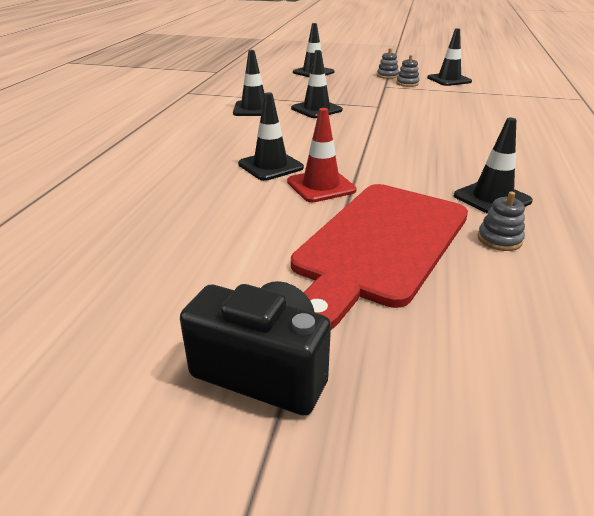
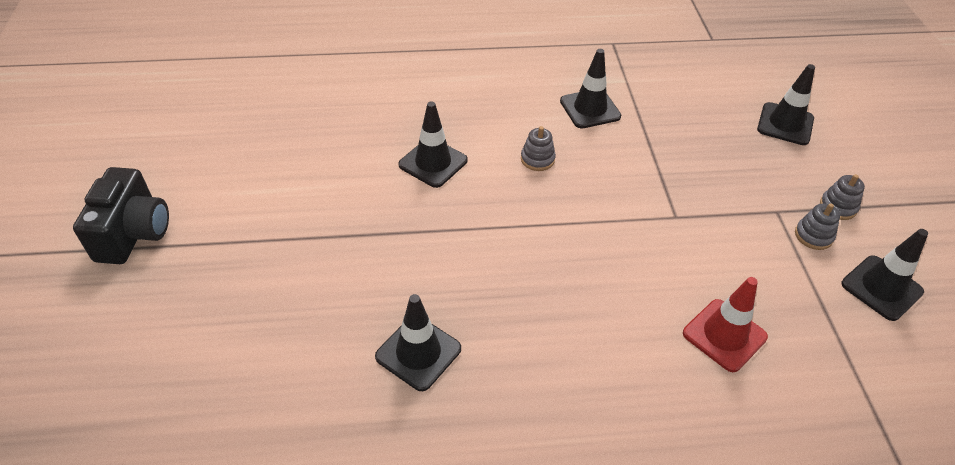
camera: 70 degrees right, 15 degrees up
(316, 109) = (623, 160): black traffic cone -> none
(321, 186) = (400, 208): red traffic cone -> red traffic cone (724, 335)
(380, 244) = (297, 269): red cutting board -> none
(499, 239) = (327, 359): grey stacking toy -> grey stacking toy (537, 159)

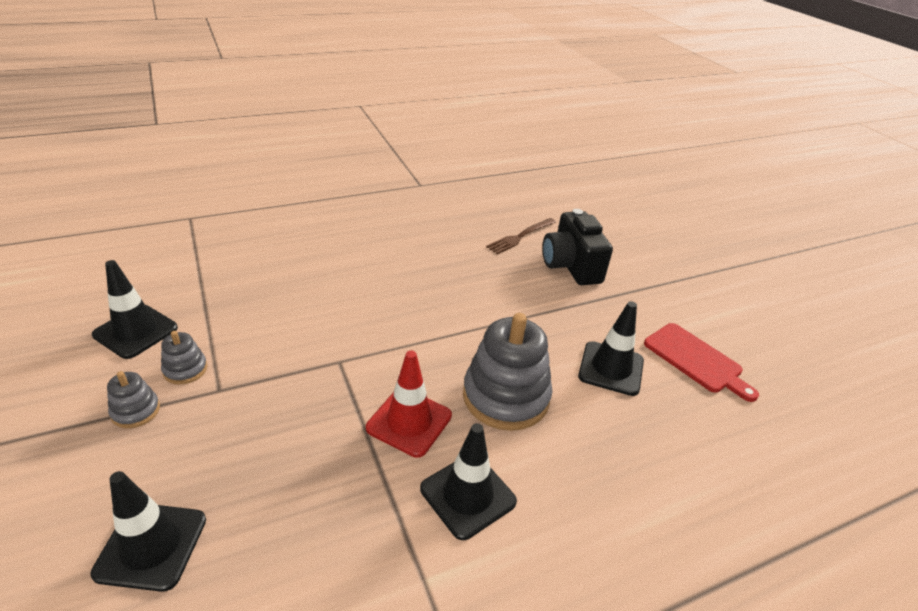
camera: 160 degrees right, 10 degrees down
(134, 234) = (772, 267): black camera -> black camera (571, 266)
(349, 154) = (696, 360): none -> red cutting board
(418, 352) = (520, 237): black traffic cone -> brown fork
(537, 159) = (506, 397): grey stacking toy -> grey stacking toy, size x2.11
(724, 335) = (301, 276): red traffic cone -> red traffic cone (409, 422)

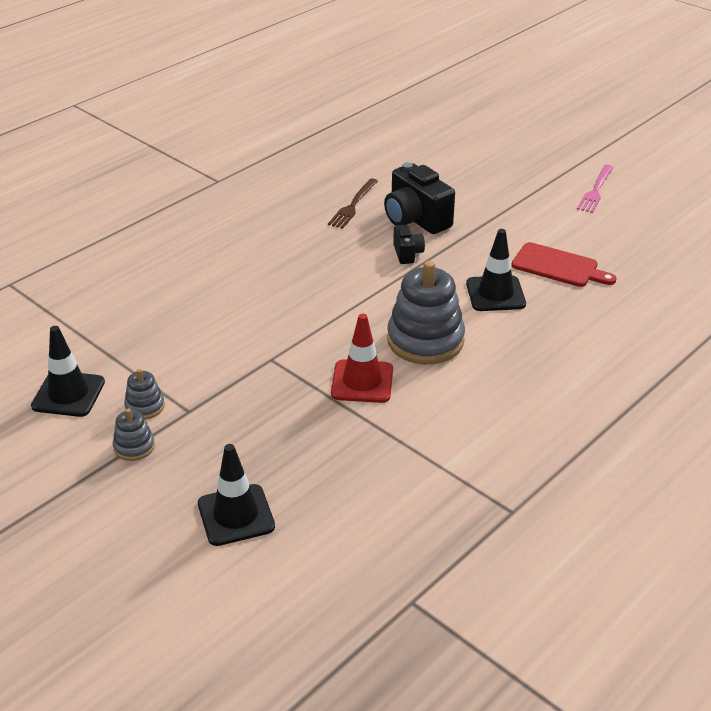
camera: 20 degrees left, 0 degrees up
(468, 495) = (439, 412): black traffic cone -> none
(543, 296) = (407, 254): none -> black camera
(770, 291) = (595, 191): none -> pink fork

